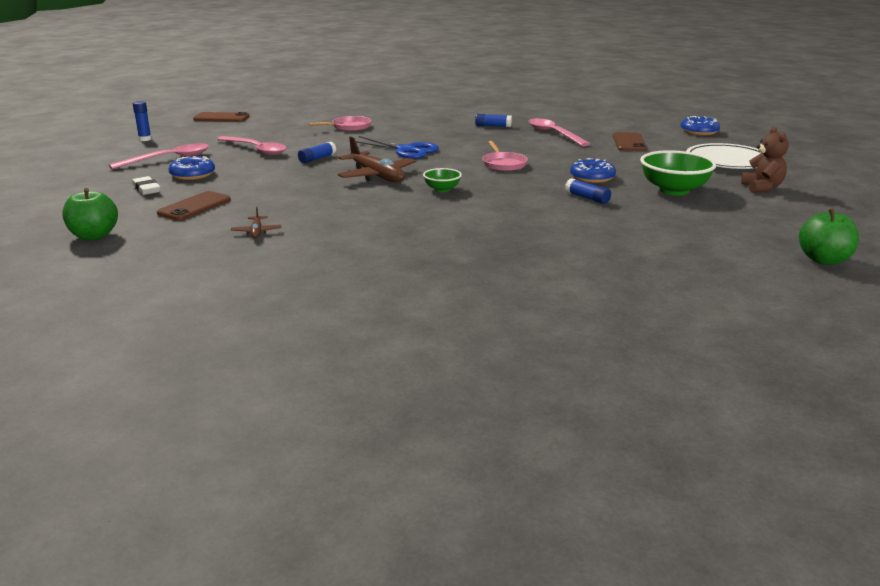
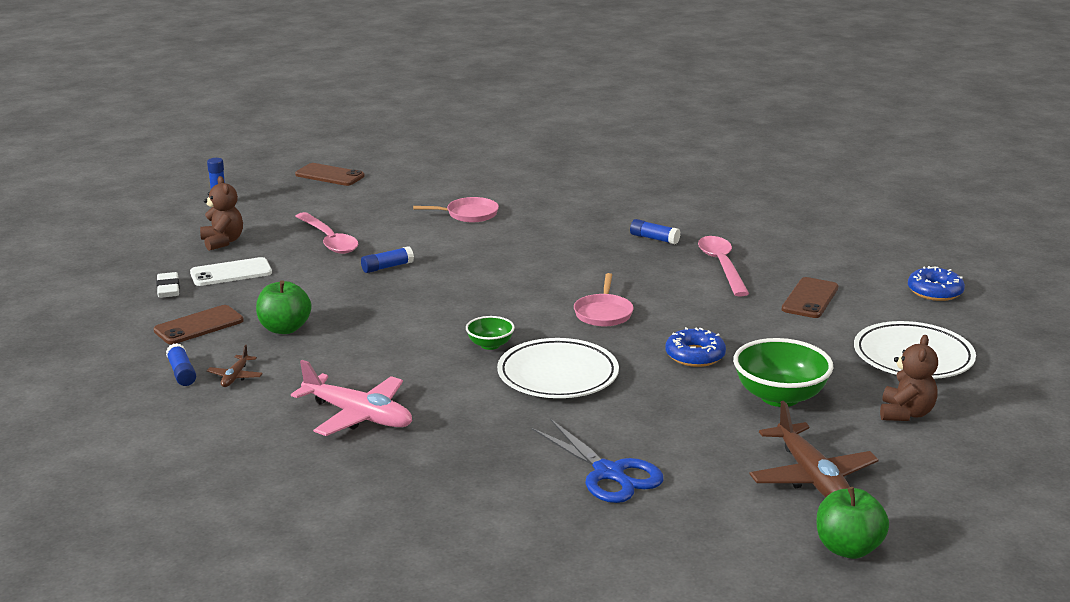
camera: 20 degrees right, 0 degrees up
(94, 236) = (74, 352): green apple -> green apple (284, 329)
(168, 159) = (223, 242): pink spoon -> brown teddy bear
(192, 174) = (231, 273): blue donut -> white phone
(376, 176) = (432, 309): brown plane -> brown plane (811, 477)
(384, 241) = (358, 416): none -> pink plane
(406, 150) = (504, 268): blue scissors -> blue scissors (608, 473)
(510, 198) = (558, 375): none -> white plate
(587, 198) = (653, 390): blue glue stick -> blue glue stick (182, 373)

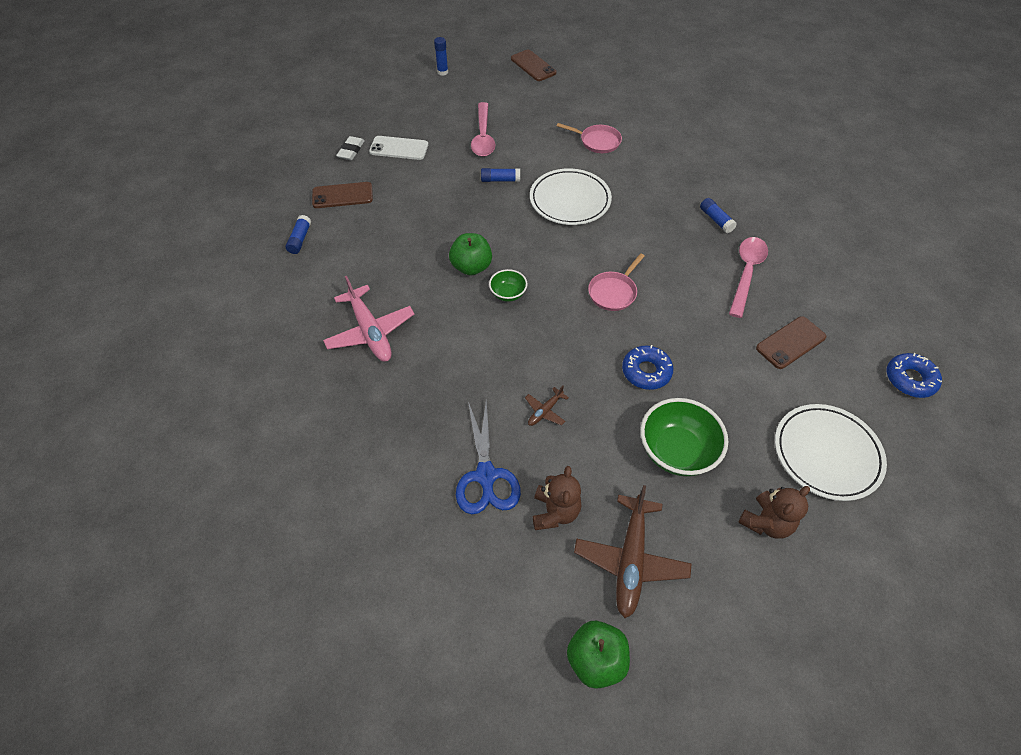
camera: 30 degrees right, 30 degrees up
(223, 242) = (416, 114): brown teddy bear -> brown teddy bear (555, 512)
(235, 376) = (327, 257): brown plane -> brown plane (545, 411)
(284, 329) = (390, 220): green apple -> green apple (471, 267)
(558, 375) = (530, 348): white plate -> white plate (570, 200)

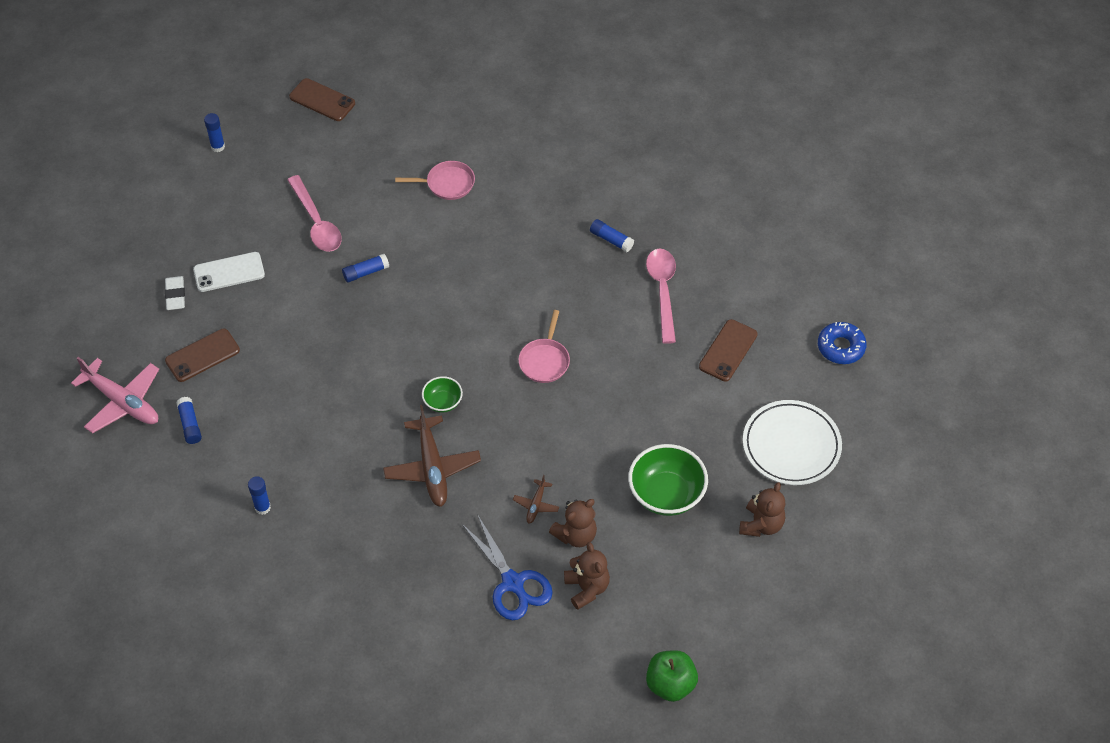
camera: 25 degrees left, 0 degrees up
(311, 321) = (262, 507): none -> blue glue stick
(370, 331) = (328, 494): pink plane -> pink plane (122, 402)
(471, 267) = (390, 387): green apple -> none
(569, 454) = (575, 535): none -> brown teddy bear
(570, 200) = (452, 270): white plate -> none
(630, 559) = (665, 600): brown plane -> brown plane (432, 467)
(646, 371) = (610, 431): blue donut -> none

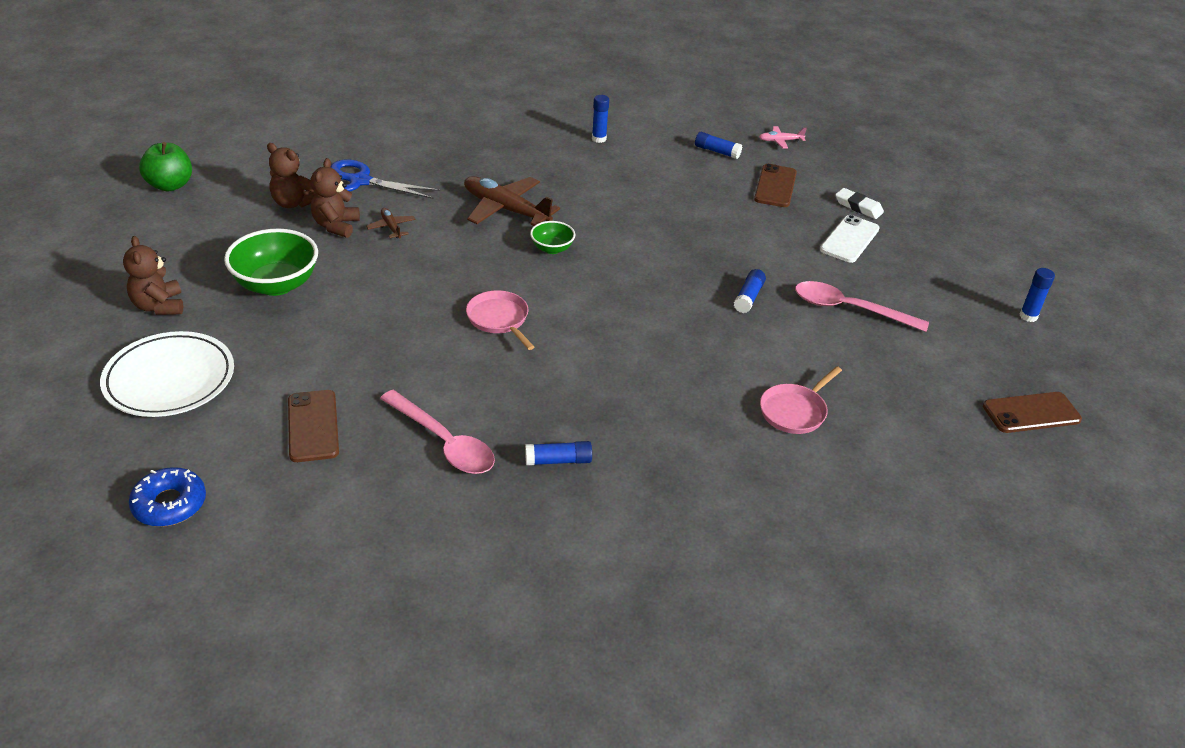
camera: 135 degrees right, 15 degrees down
(122, 402) = (780, 141): pink plane -> pink plane, size x0.48

